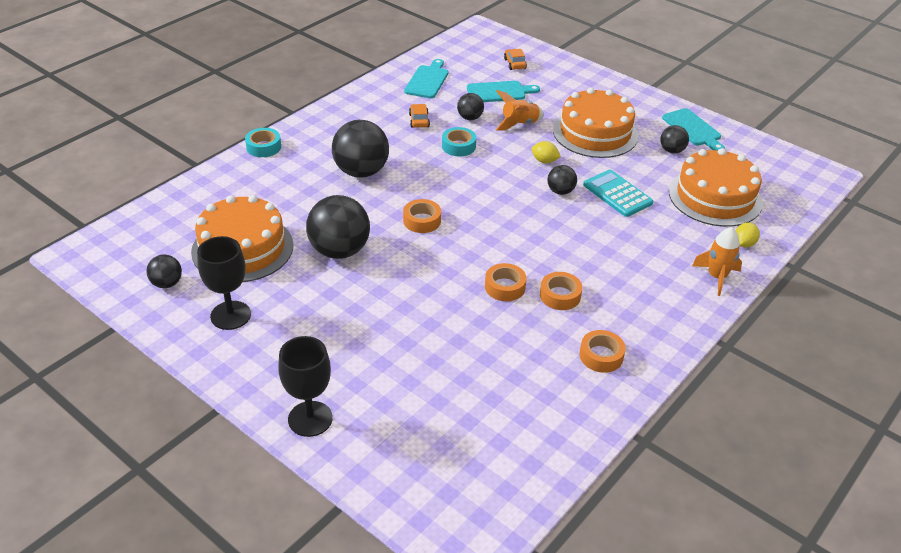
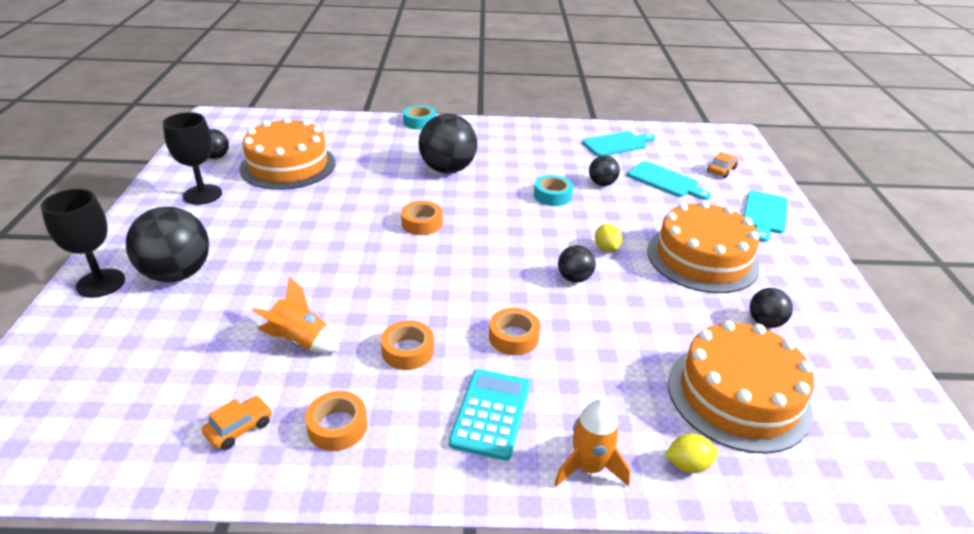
camera: 50 degrees right, 5 degrees down
(339, 251) = (332, 204): black ball -> black ball (177, 274)
(419, 120) = (556, 163): orange car -> orange car (239, 428)
(505, 287) = (381, 309): orange tape -> orange tape (513, 337)
(519, 124) = (637, 211): orange rocket -> orange rocket (300, 341)
(617, 194) = (627, 317): turquoise calculator -> turquoise calculator (491, 414)
(693, 129) = (832, 321): turquoise cutting board -> turquoise cutting board (765, 214)

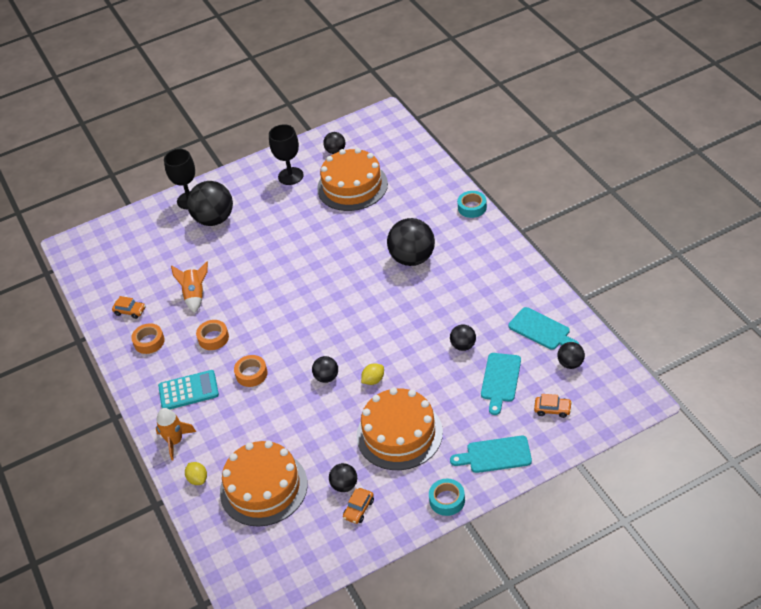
camera: 70 degrees right, 10 degrees up
(422, 223) = (334, 282): orange tape -> none
(552, 196) = (421, 327): turquoise tape -> turquoise tape (447, 500)
(670, 146) = (570, 363): none -> black ball
(809, 324) = (359, 509): none -> orange car

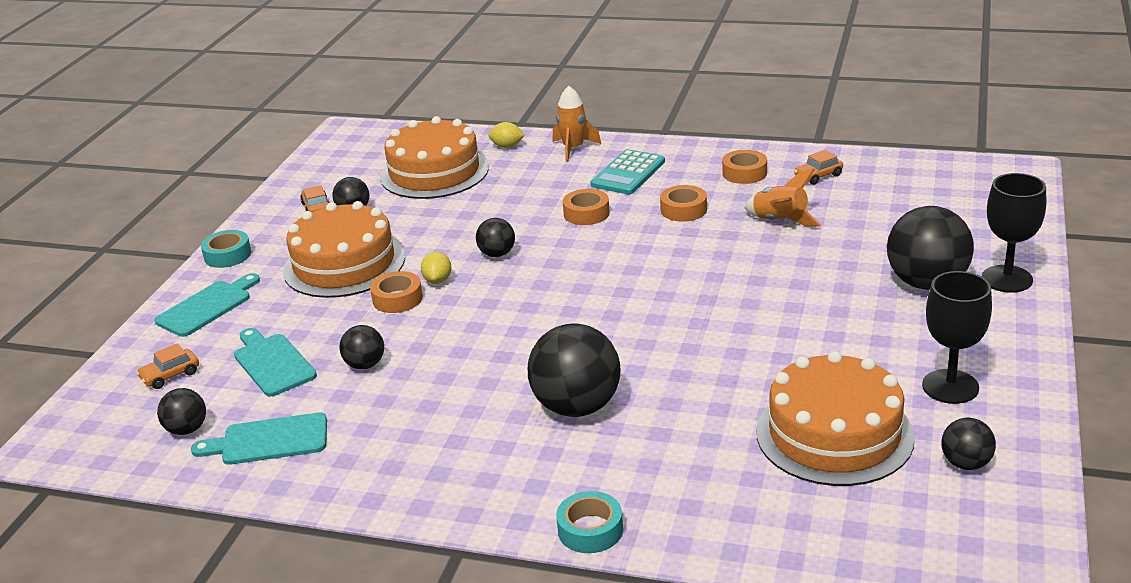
camera: 130 degrees right, 15 degrees down
(405, 381) = (397, 299): none -> orange tape

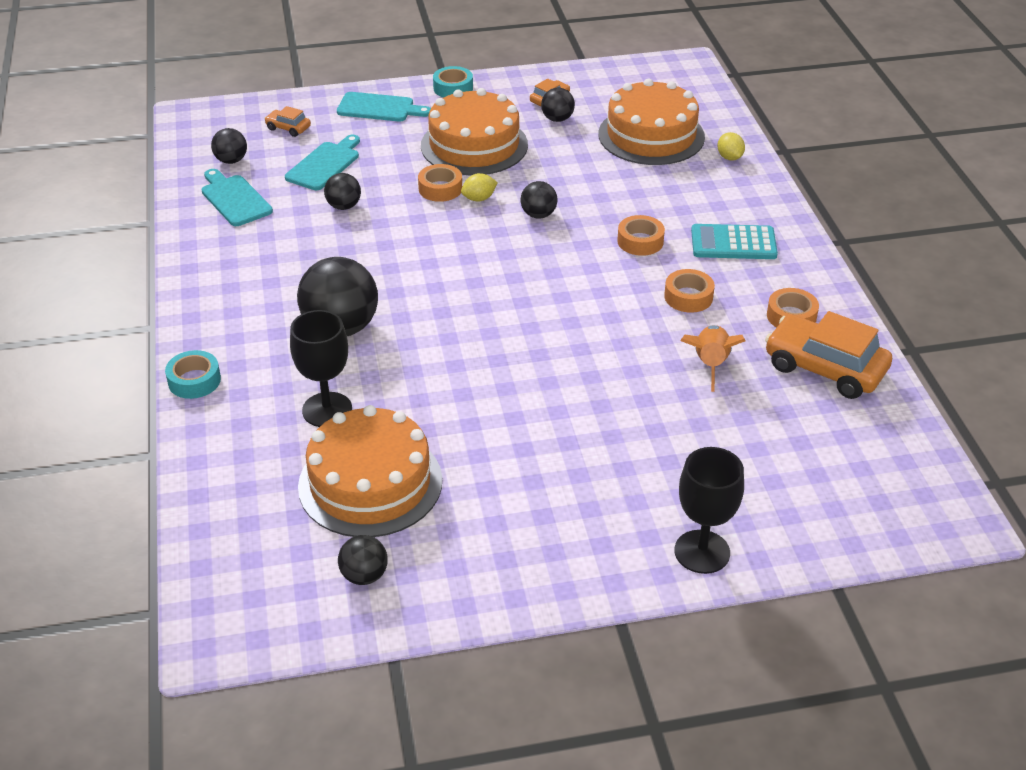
camera: 60 degrees right, 10 degrees up
(573, 148) = (756, 196): orange rocket -> none
(818, 176) = (824, 368): orange car -> orange car, size x2.14
(926, 283) = (656, 493): black ball -> none
(950, 387) = (479, 544): black goblet -> black goblet (327, 410)

